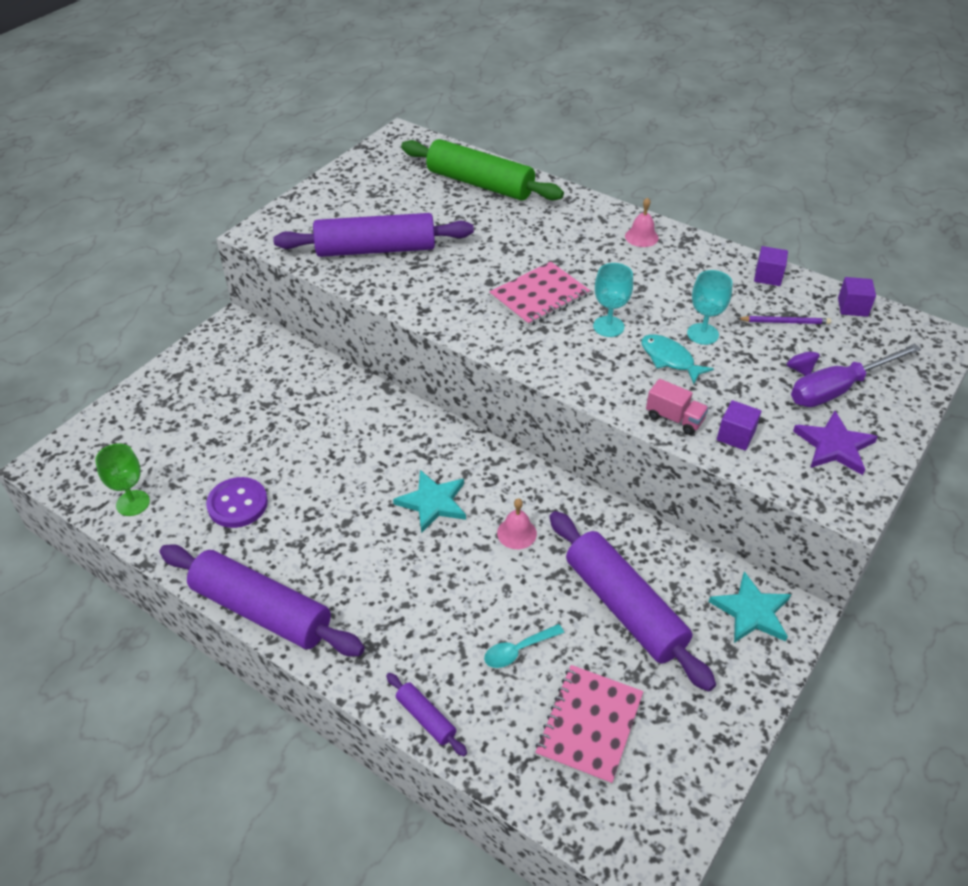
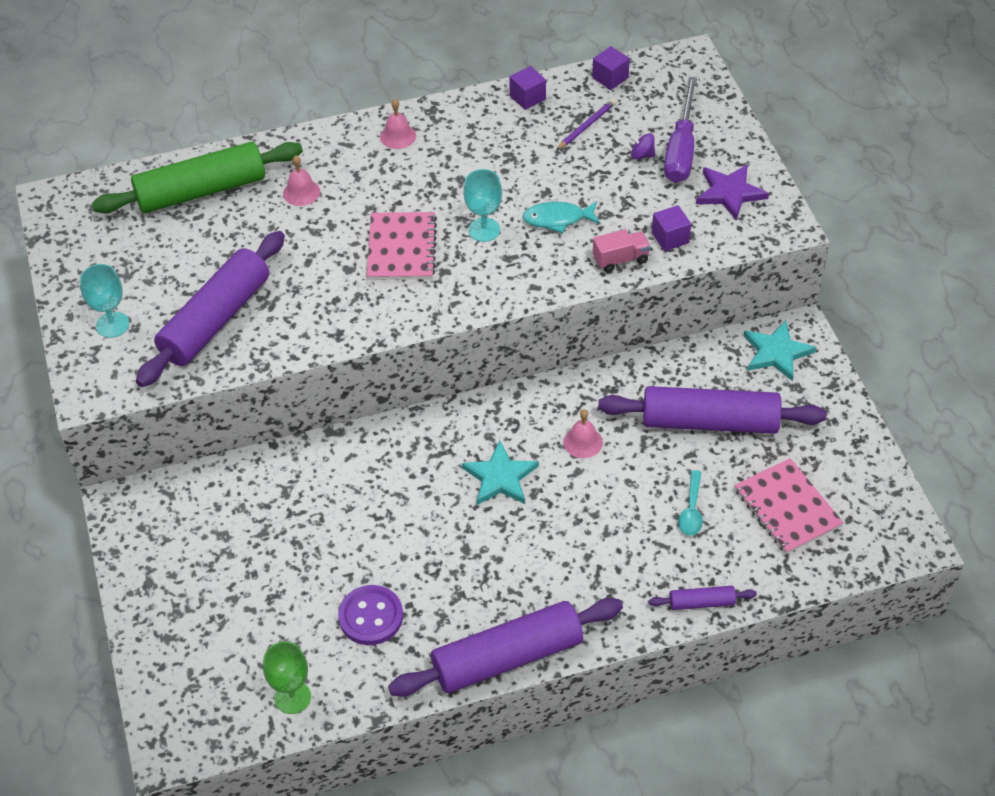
camera: 50 degrees left, 5 degrees up
(532, 224) = (301, 192): none -> pink bell
(702, 334) = (550, 181): turquoise goblet -> turquoise goblet (112, 325)

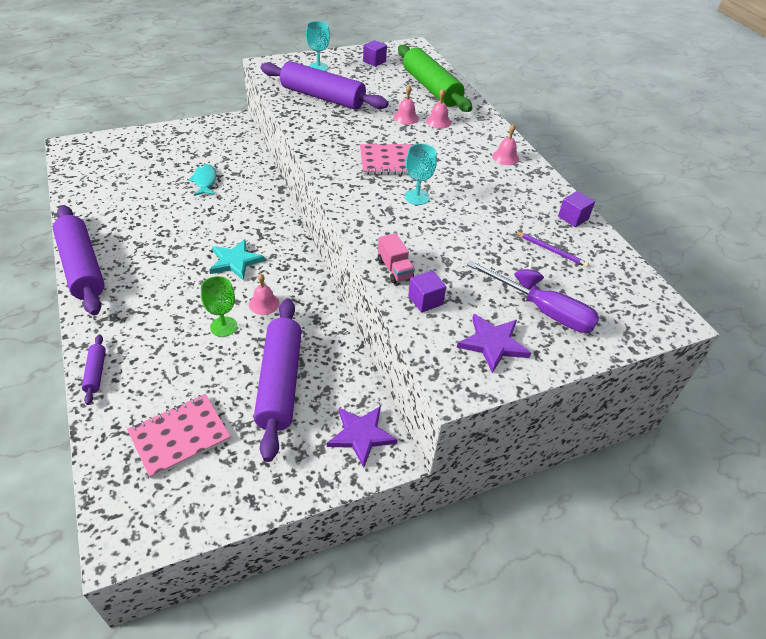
camera: 80 degrees right, 5 degrees down
(287, 226) = (406, 117): none -> pink bell
(292, 697) = (85, 182): green goblet -> green goblet (223, 326)
(371, 616) = (133, 209): purple button -> none
(557, 219) = (435, 234): turquoise fish -> turquoise fish (205, 181)
(610, 78) = (619, 265): purple cube -> purple cube (374, 61)
(681, 149) = (542, 310): purple screwdriver -> purple screwdriver turned 150 degrees counterclockwise
(691, 510) = (188, 368): turquoise spoon -> none
(776, 352) = (361, 435): turquoise star -> purple star

